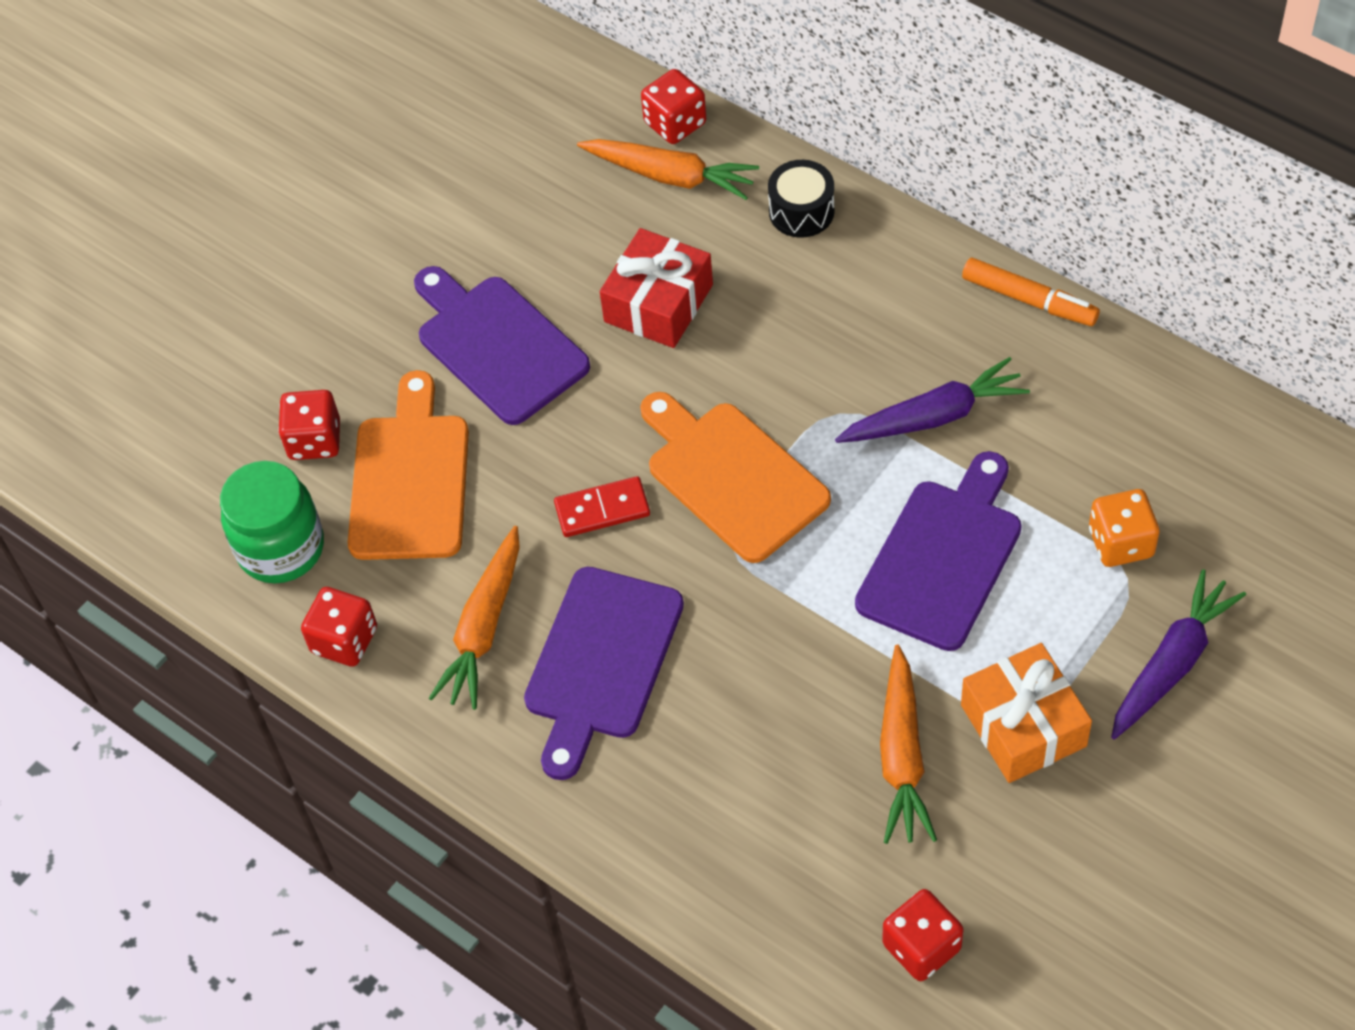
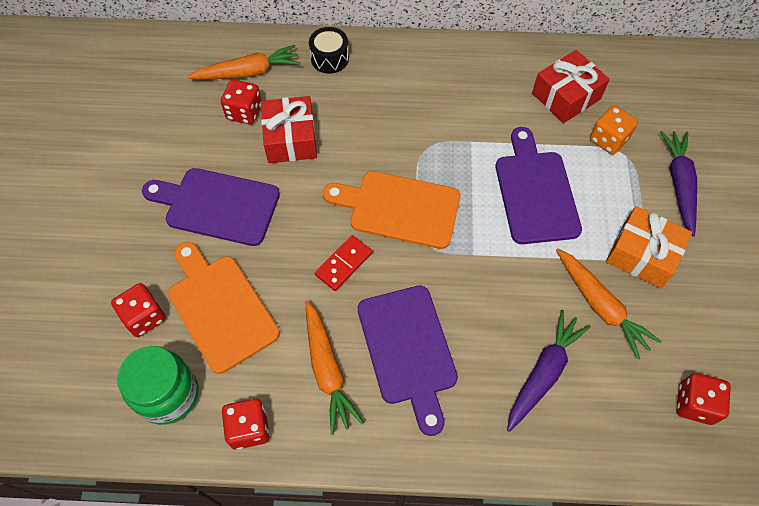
camera: 40 degrees left, 5 degrees up
(675, 123) = (230, 46): red dice -> red dice (244, 112)
(933, 416) = (474, 125): purple carrot -> purple carrot (543, 373)
(1029, 300) = (472, 48): orange marker -> none
(1112, 445) = (566, 96): none -> red gift

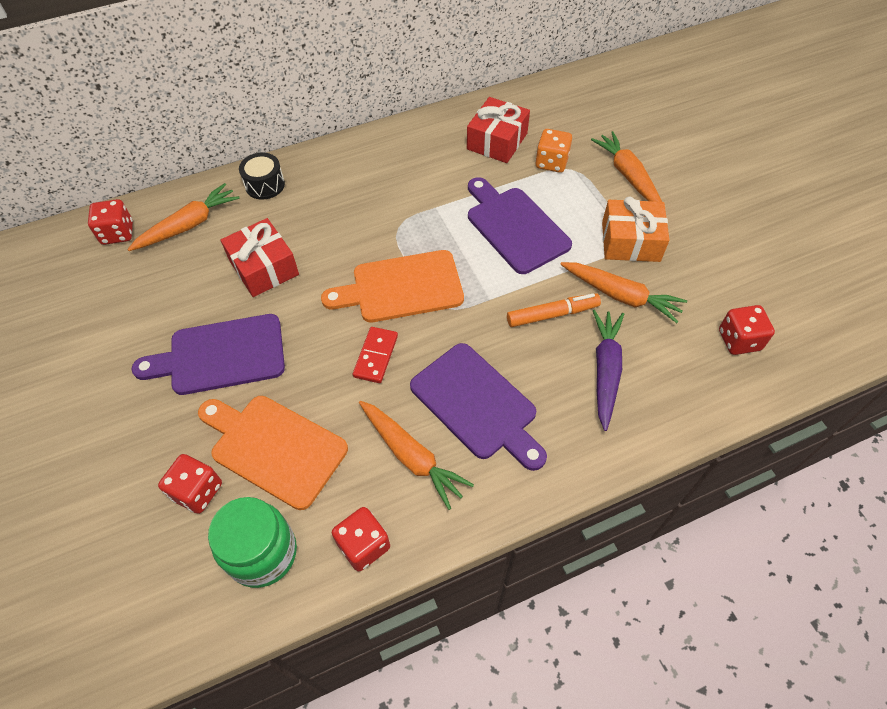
camera: 25 degrees left, 5 degrees down
(244, 112) = (204, 261): red dice -> red dice (118, 233)
(523, 295) = (552, 314): none -> orange marker
(679, 184) = (628, 176): purple carrot -> orange carrot

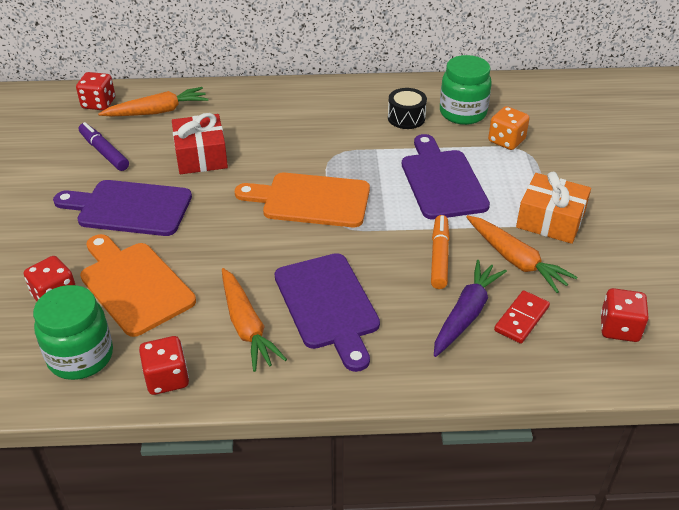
camera: 20 degrees right, 15 degrees down
(156, 294) = (104, 152): none -> purple marker
(265, 185) = (236, 98): black drum -> black drum (406, 118)
(376, 356) = (258, 244): red domino -> red domino (521, 319)
(497, 141) = (462, 113): red gift -> green jar
(552, 314) = (439, 257): orange marker -> orange marker turned 90 degrees counterclockwise
(628, 176) = (577, 168): orange carrot -> none

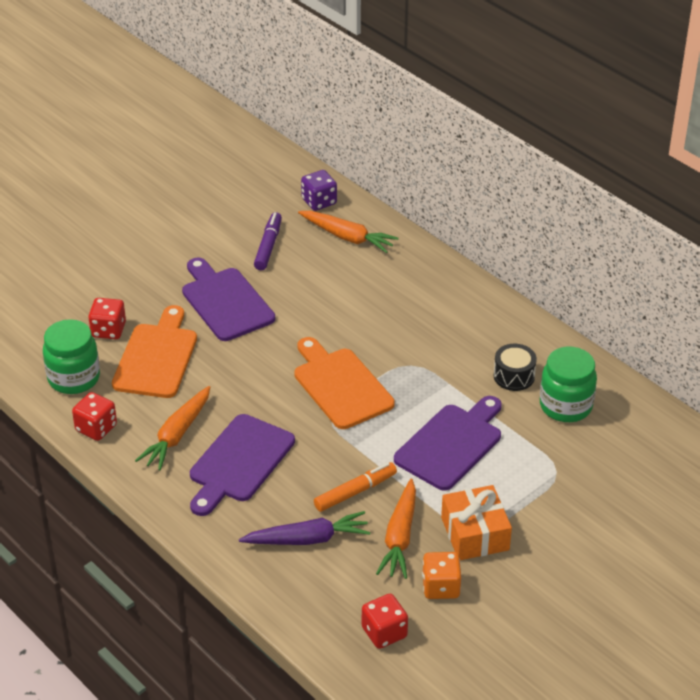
camera: 50 degrees right, 0 degrees up
(98, 103) = (319, 202): red dice -> purple dice
(201, 156) = (323, 296): red gift -> none
(506, 141) = (557, 454): orange dice -> orange dice (441, 587)
(521, 319) = (335, 572): red domino -> none

